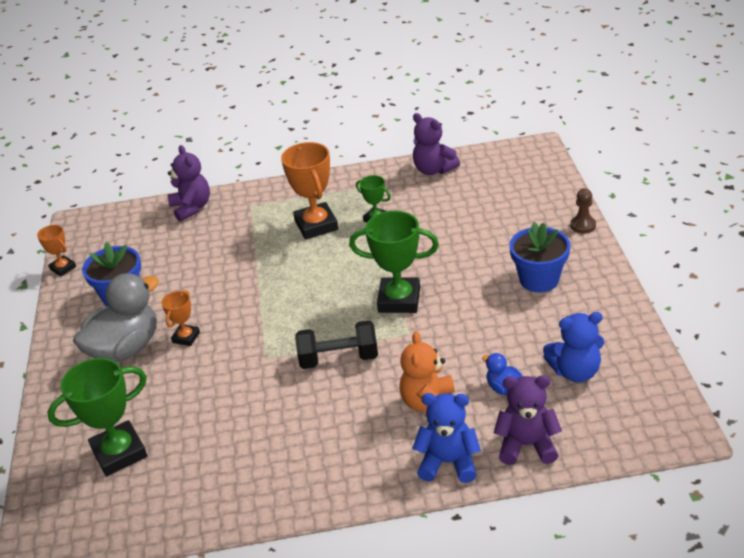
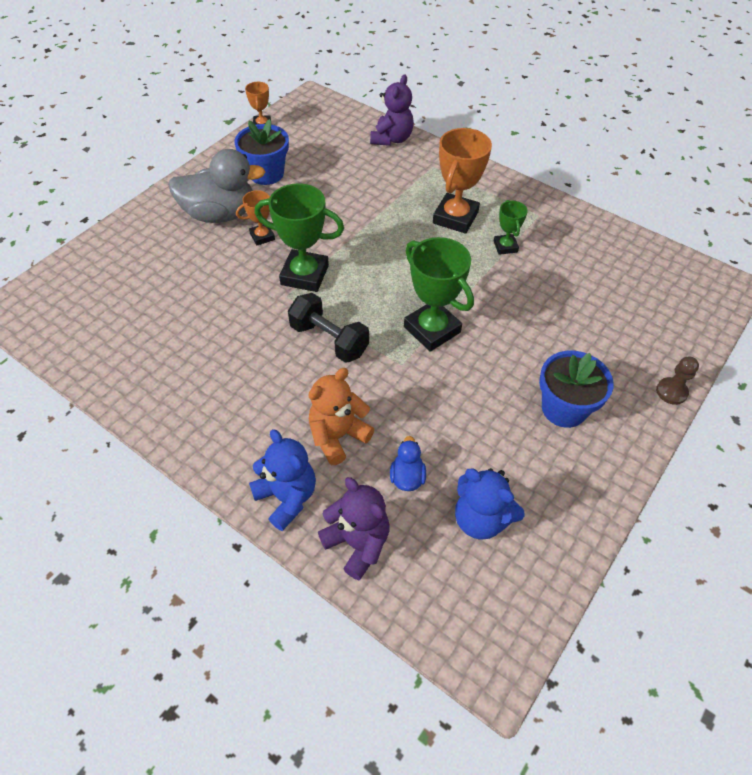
camera: 40 degrees right, 15 degrees up
(119, 453) = (123, 287): green trophy -> green trophy (304, 275)
(433, 169) = (607, 238): purple teddy bear -> none

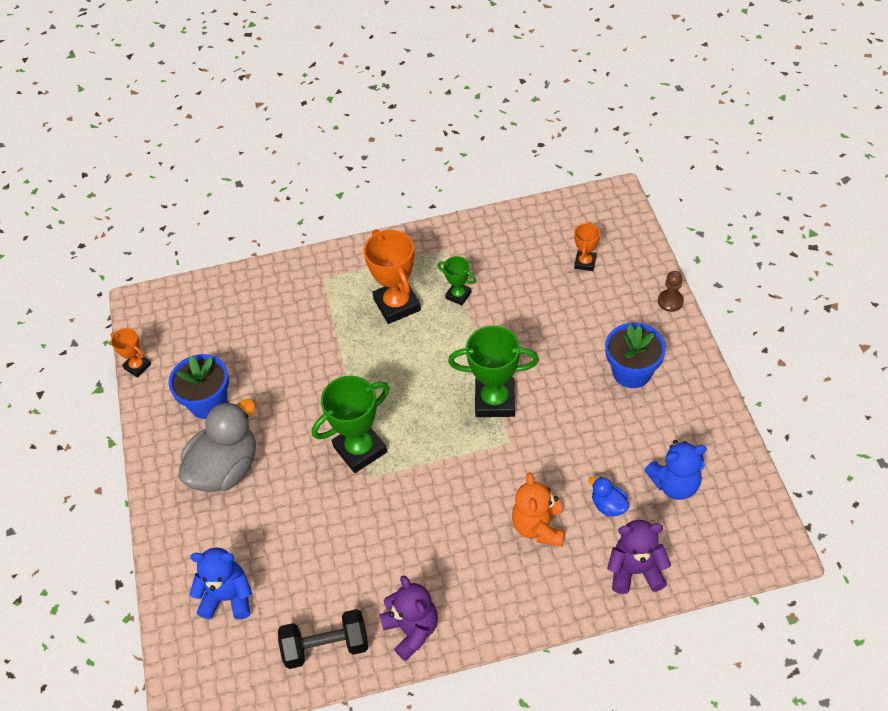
camera: 45 degrees left, 0 degrees up
(262, 236) = (285, 453): orange trophy -> orange trophy (585, 262)
(287, 497) = (564, 593): blue teddy bear -> blue teddy bear (228, 597)
(329, 340) = (444, 475): black dumbbell -> black dumbbell (326, 646)
(392, 139) = (260, 282): purple teddy bear -> purple teddy bear (412, 630)

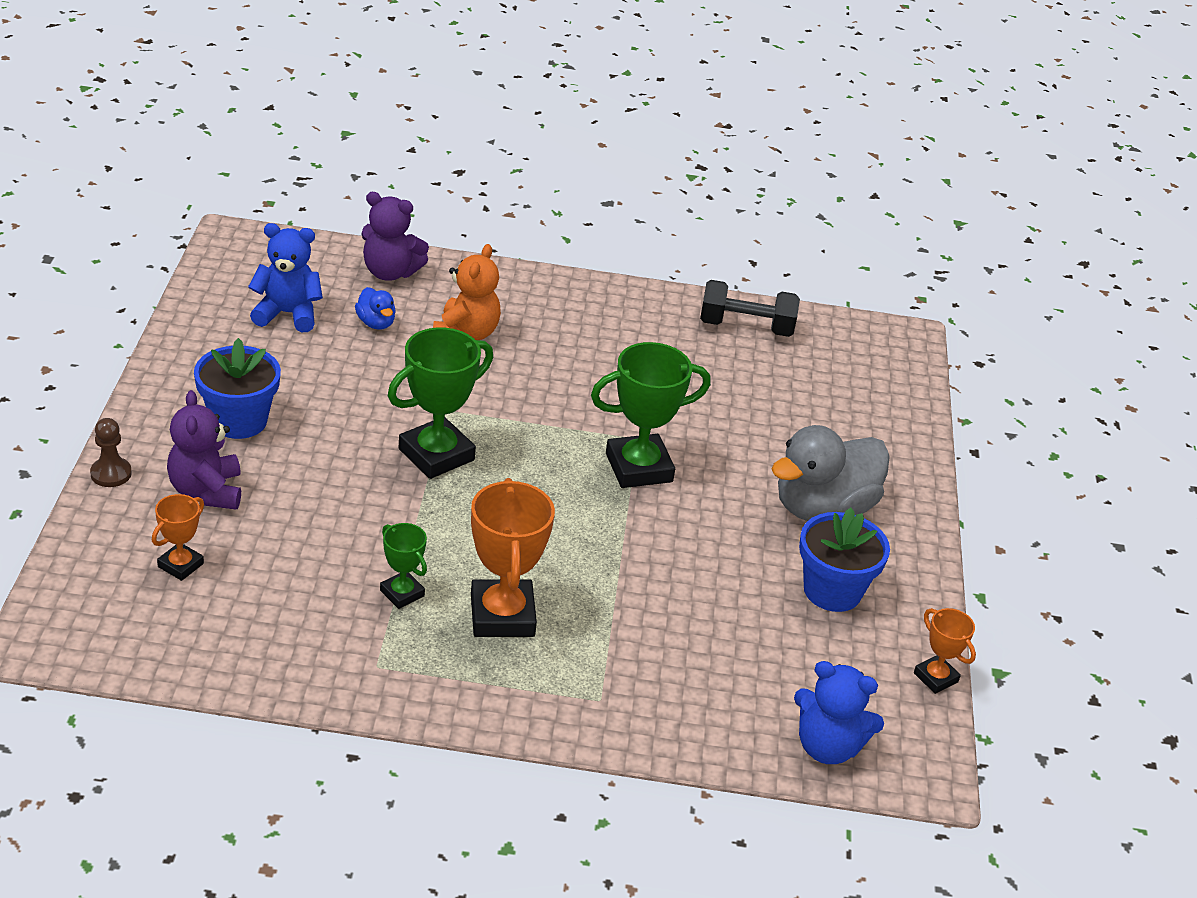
camera: 170 degrees left, 15 degrees down
(228, 597) = (844, 395): blue teddy bear -> blue teddy bear (827, 747)
(412, 630) = (650, 309): purple teddy bear -> purple teddy bear (206, 491)
(495, 401) = (436, 454): green trophy -> green trophy turned 60 degrees counterclockwise

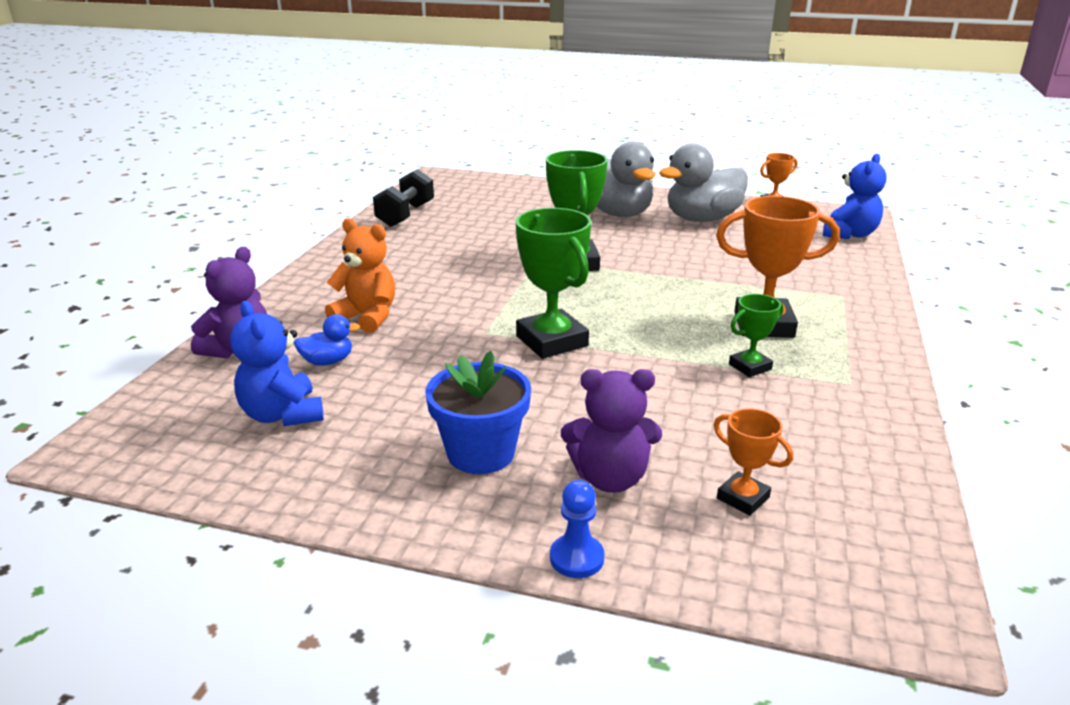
camera: 75 degrees left, 10 degrees down
(111, 474) = (576, 558): brown pawn -> blue pawn
(287, 314) = (282, 415): blue teddy bear -> blue teddy bear turned 45 degrees counterclockwise
(832, 591) = (702, 219): blue flower pot -> grey duck

